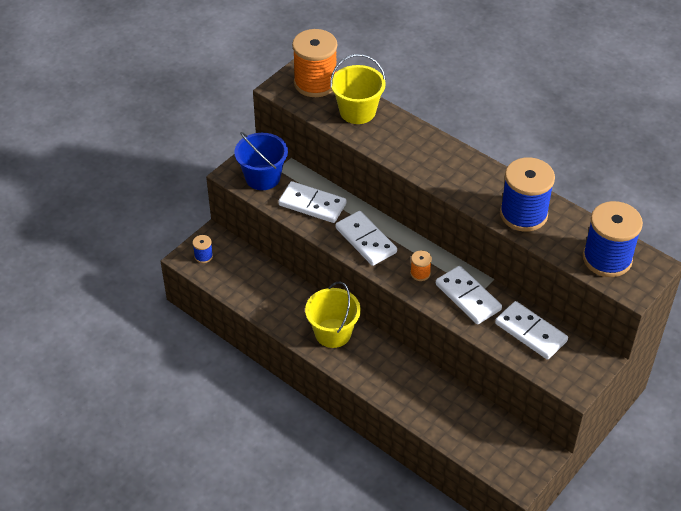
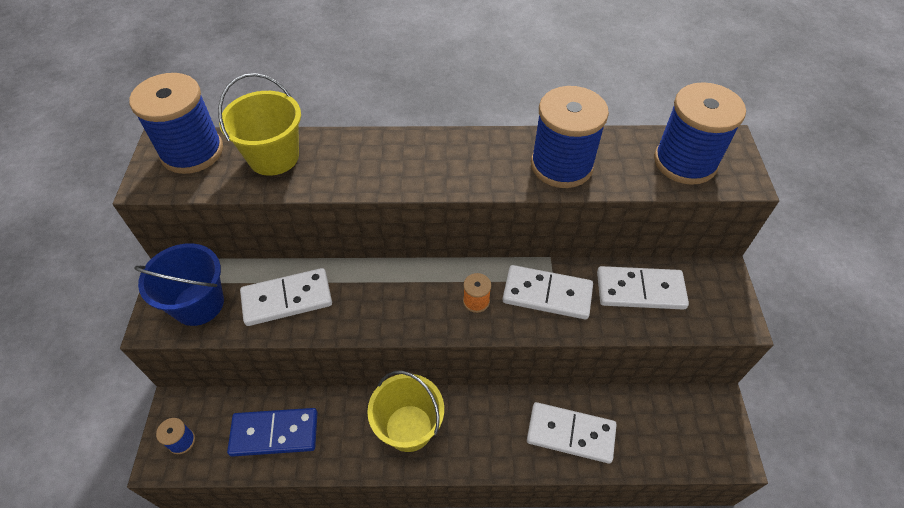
camera: 40 degrees left, 5 degrees up
(255, 285) = (274, 433): none -> blue domino
(315, 83) = (192, 152): orange spool -> blue spool
(365, 240) = (384, 302): white domino -> white domino (570, 434)

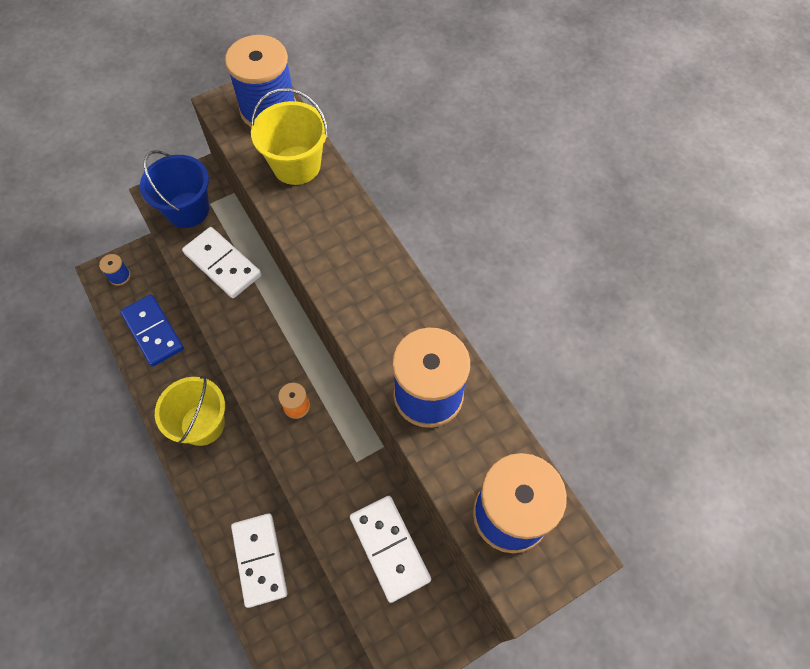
camera: 60 degrees right, 10 degrees up
(547, 294) = (337, 463): white domino -> none

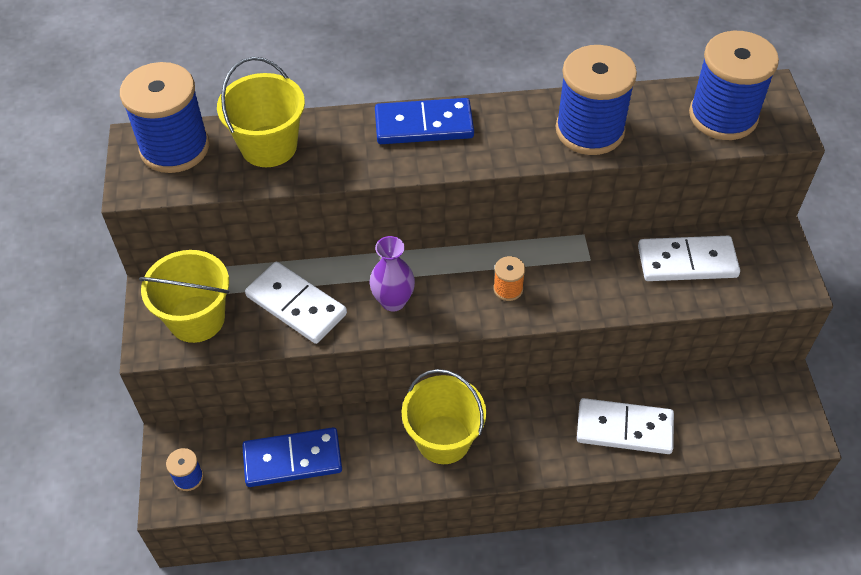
camera: 65 degrees left, 10 degrees down
(187, 210) = (196, 319): blue bucket -> yellow bucket
(222, 264) = (296, 305): white domino -> white domino turned 60 degrees clockwise
(251, 327) = (393, 301): none -> purple vase
(370, 260) = (424, 125): none -> blue domino

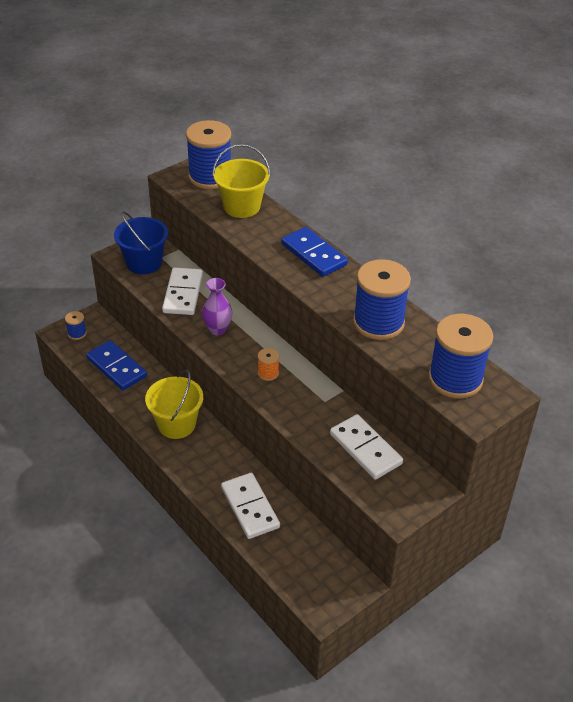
camera: 55 degrees right, 10 degrees down
(196, 319) = (144, 263): yellow bucket -> blue bucket

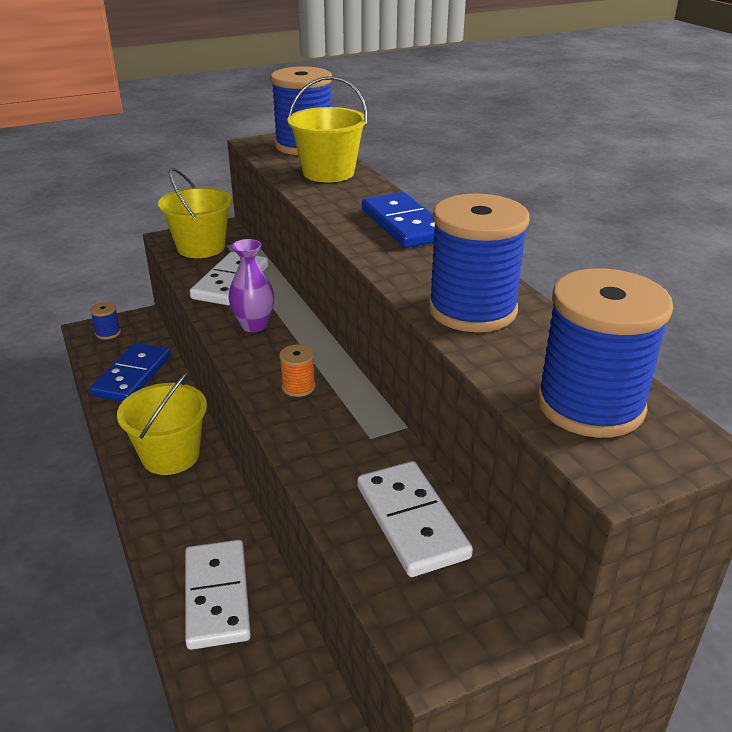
camera: 15 degrees right, 10 degrees down
(116, 367) = (132, 375): blue domino -> blue domino turned 45 degrees clockwise
(144, 263) = (201, 247): blue bucket -> yellow bucket

